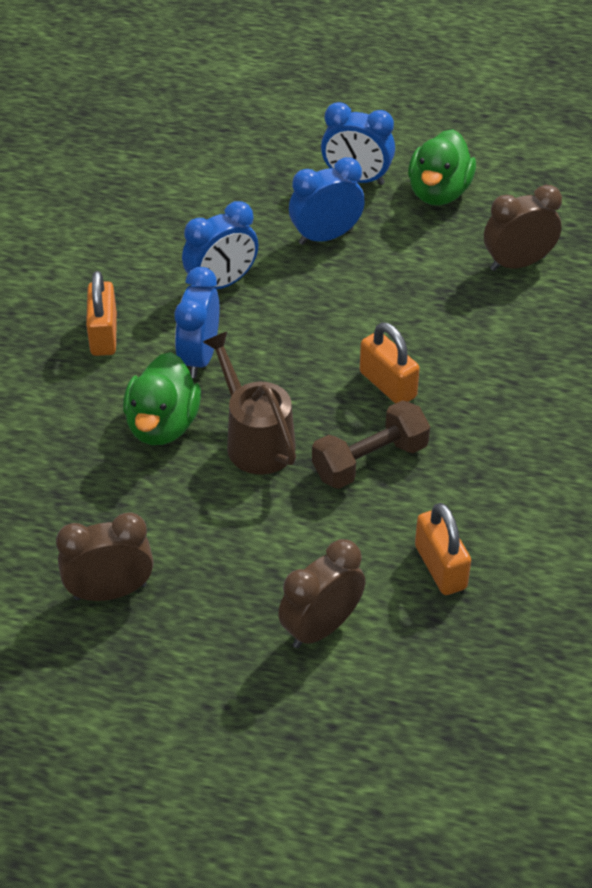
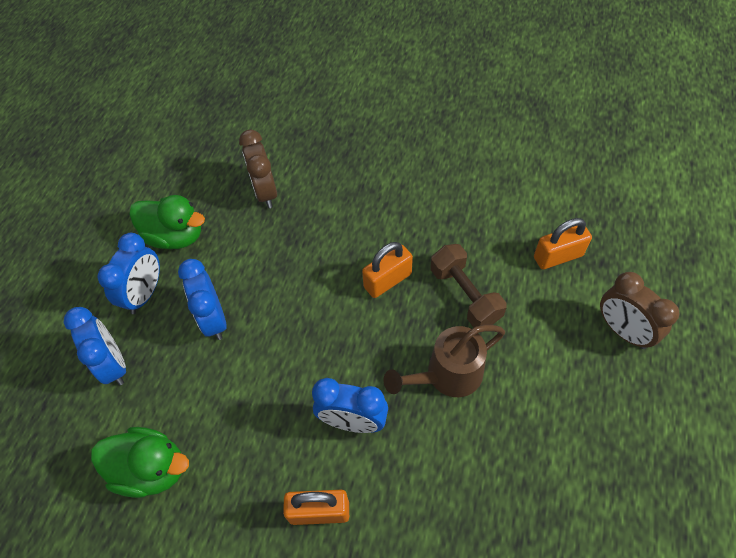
camera: 85 degrees left, 10 degrees up
(110, 591) = (618, 487): brown clock -> none
(163, 425) = (433, 451): green duck -> green duck (151, 469)
(222, 283) = (261, 404): blue clock -> blue clock (113, 364)

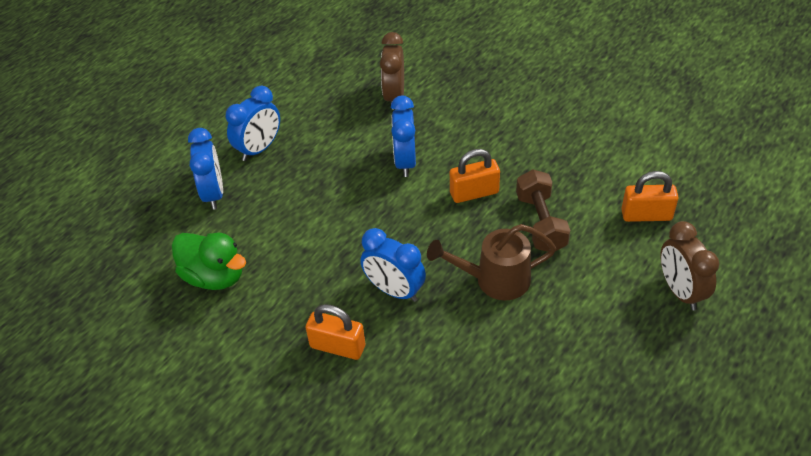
camera: 20 degrees right, 10 degrees down
(175, 236) = (302, 112): green duck -> none
(214, 319) = (308, 183): blue clock -> blue clock (405, 162)

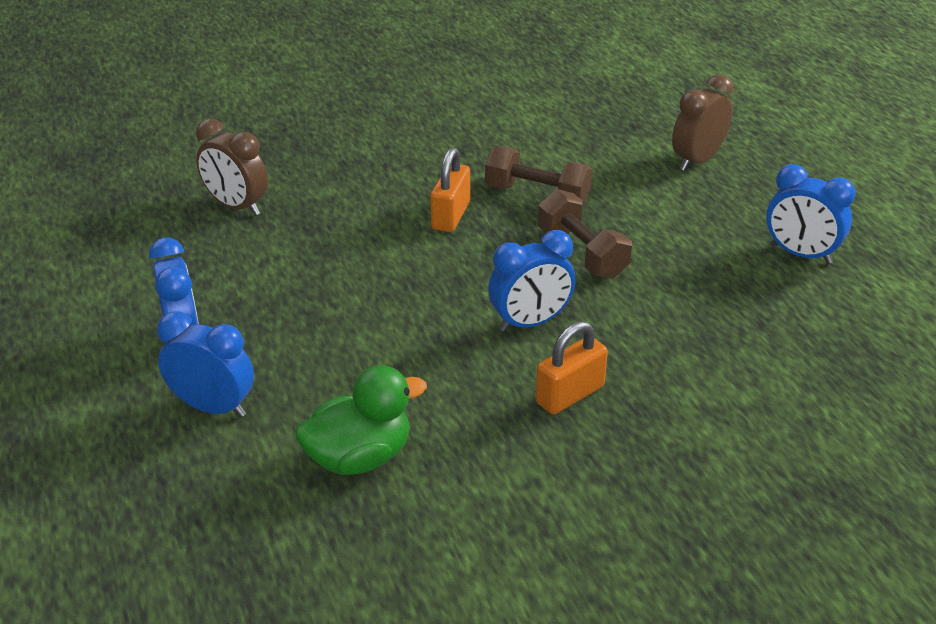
camera: 60 degrees left, 10 degrees down
(405, 162) = (349, 240): blue clock -> blue clock (800, 254)
(494, 280) = (582, 253): brown watering can -> brown dumbbell
(646, 215) = (591, 137): orange padlock -> none
(680, 291) = (697, 160): brown clock -> brown clock turned 120 degrees clockwise

